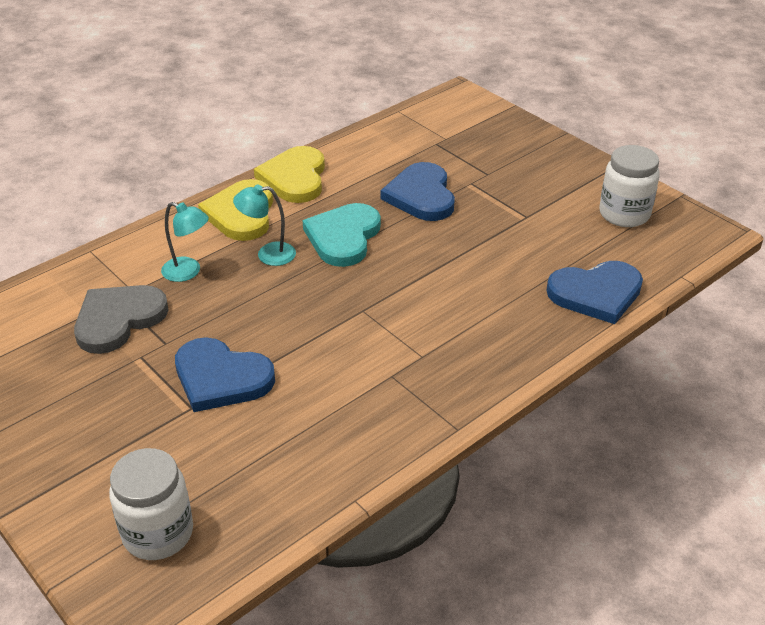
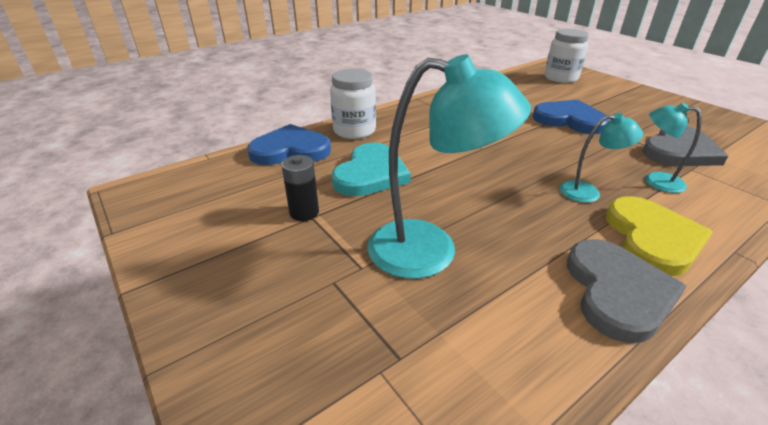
camera: 175 degrees left, 5 degrees down
(294, 178) = (617, 292): yellow heart -> grey heart
(343, 237) = (516, 205): turquoise heart -> turquoise heart (371, 174)
(421, 195) = (431, 251): blue heart -> turquoise lamp
(535, 220) = (304, 212): none -> black battery
(624, 214) = (202, 213): white jar -> white jar (354, 131)

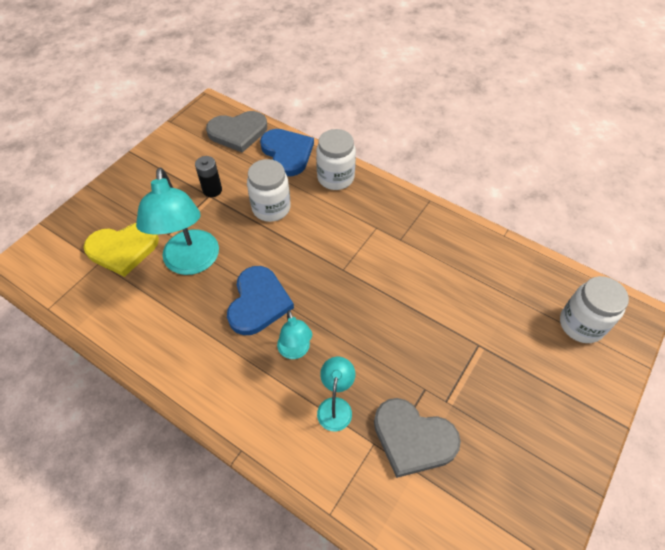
camera: 70 degrees right, 20 degrees up
(371, 174) = (271, 208): turquoise heart -> white jar
(569, 120) = (444, 336): blue heart -> blue heart (258, 302)
(617, 292) = (176, 365): grey heart -> grey heart (238, 132)
(652, 238) = (241, 393): yellow heart -> yellow heart (123, 249)

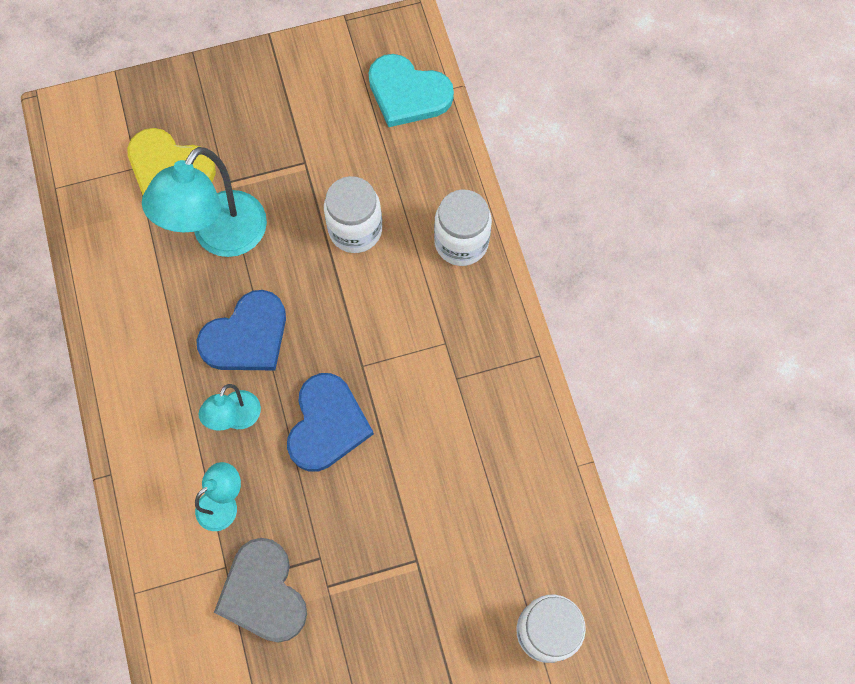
camera: 40 degrees right, 15 degrees up
(212, 190) = (314, 157): black battery -> none
(238, 132) = (408, 93): grey heart -> turquoise heart
(287, 153) = (438, 166): blue heart -> blue heart (327, 424)

